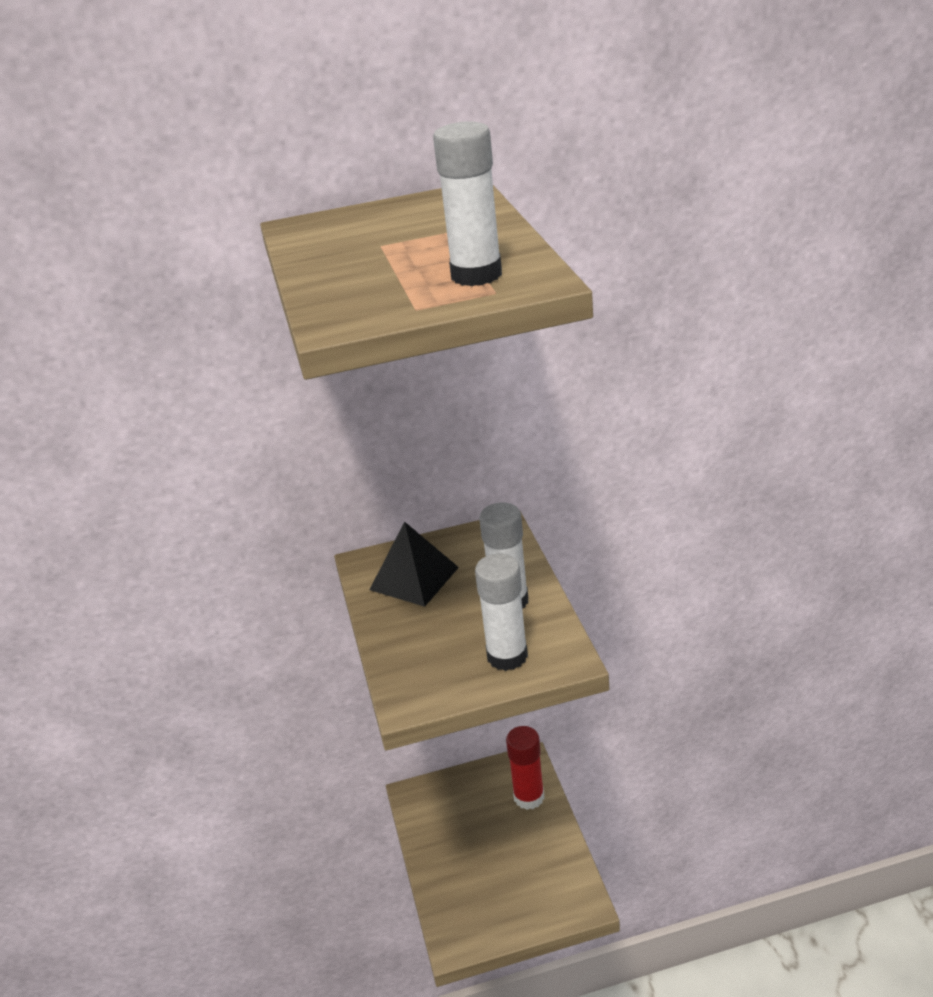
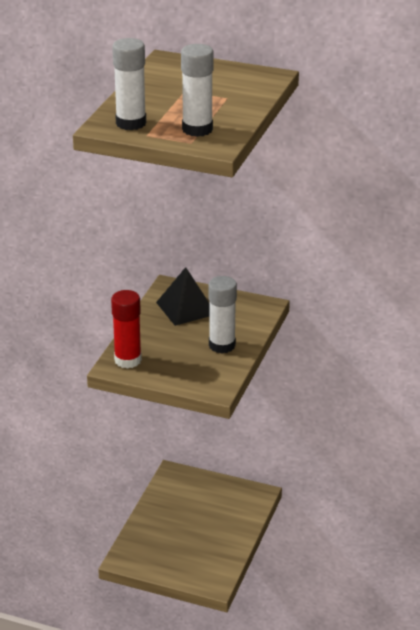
camera: 30 degrees right, 0 degrees up
(507, 656) = (188, 371): white glue stick -> white glue stick (131, 123)
(529, 797) = (240, 512): red glue stick -> red glue stick (128, 360)

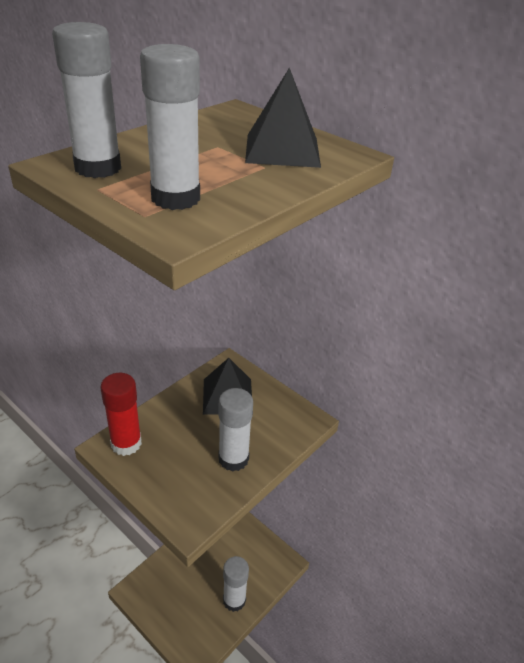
camera: 20 degrees right, 5 degrees up
(226, 535) = (234, 600): none -> white glue stick
(227, 83) = (282, 150): none -> black pyramid

